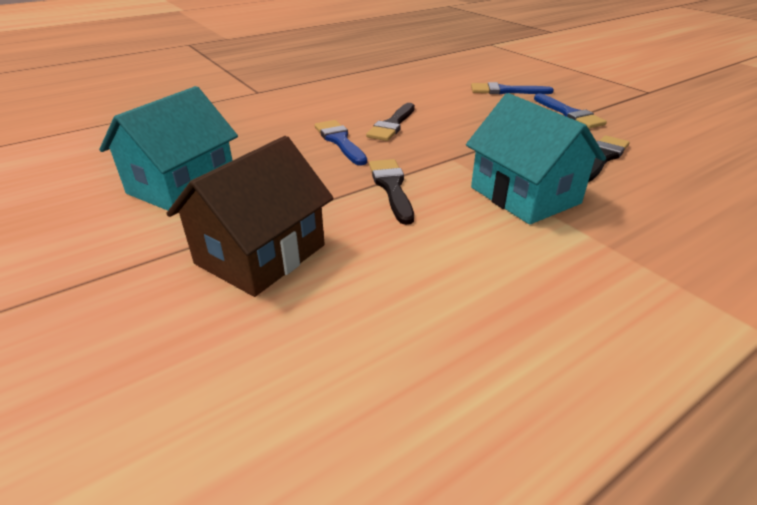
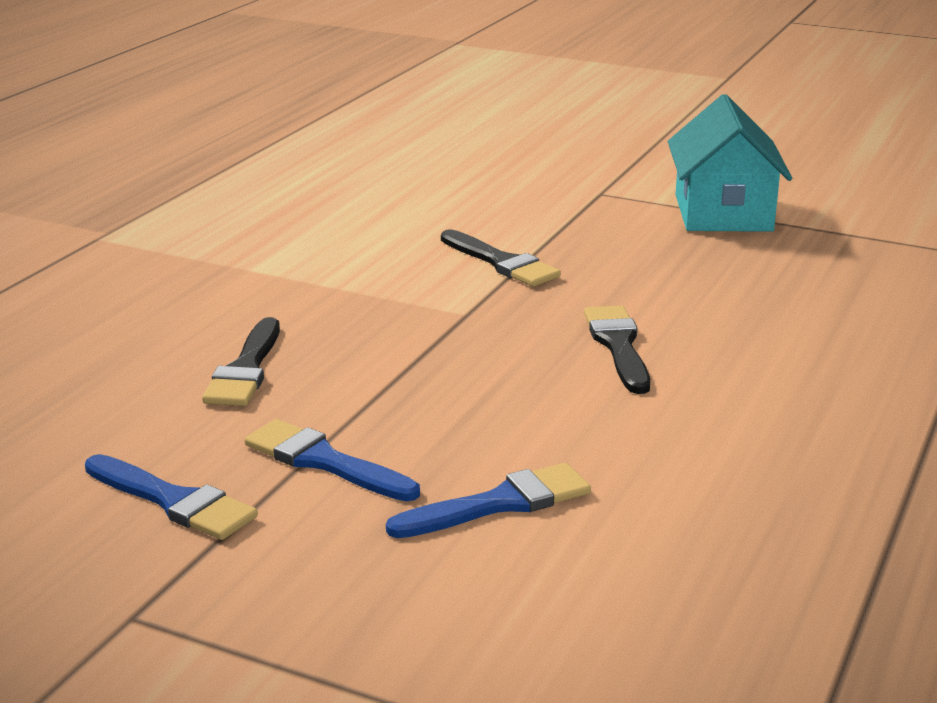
camera: 150 degrees right, 10 degrees down
(261, 254) = (544, 192): brown house -> none
(340, 141) = (651, 299): blue brush -> blue brush (174, 501)
(524, 195) = (338, 291): turquoise house -> none

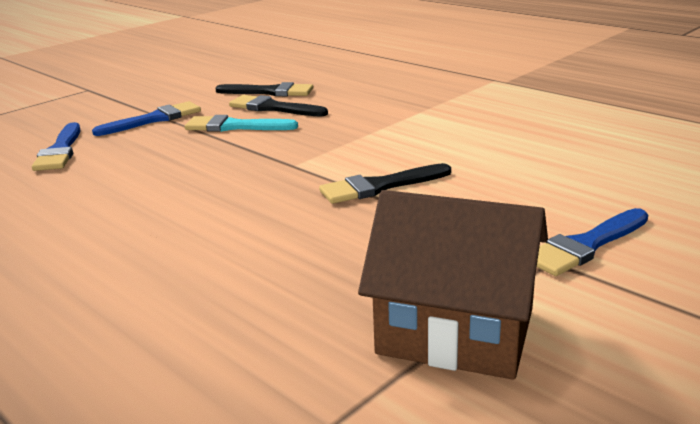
camera: 110 degrees right, 0 degrees up
(174, 501) = (159, 94): blue brush -> blue brush (585, 245)
(341, 381) = (234, 126): none -> turquoise brush
(618, 346) = (189, 208): black brush -> black brush (270, 92)
(723, 213) = (456, 331): turquoise house -> brown house

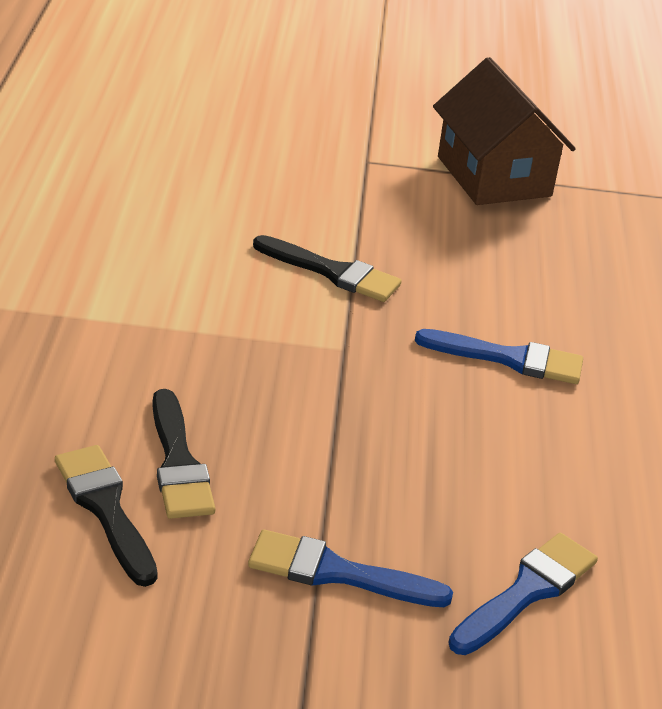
camera: 135 degrees left, 10 degrees up
(234, 126) = (283, 462): turquoise brush -> none
(585, 245) = (328, 151): blue brush -> blue brush (509, 359)

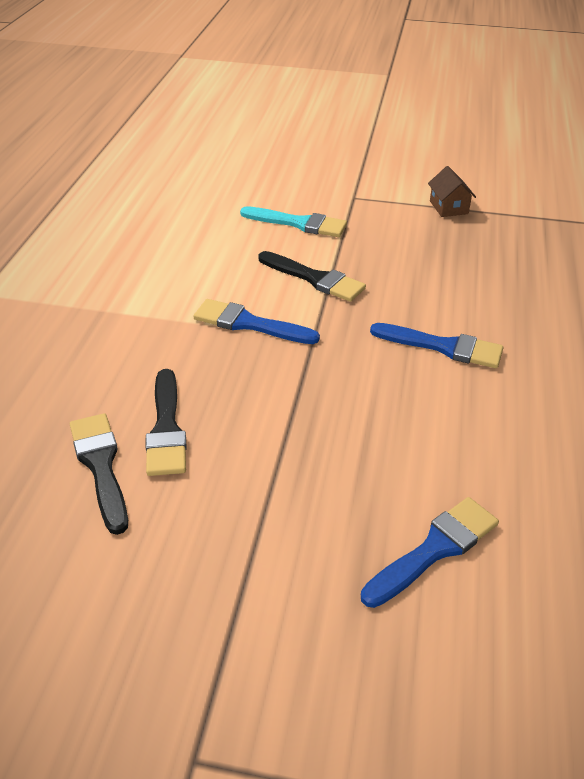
camera: 10 degrees right, 5 degrees up
(298, 197) = (299, 223): none -> turquoise brush
(337, 573) = (276, 527): blue brush -> blue brush (249, 324)
(494, 176) = (448, 207): brown house -> brown house, size x0.46

